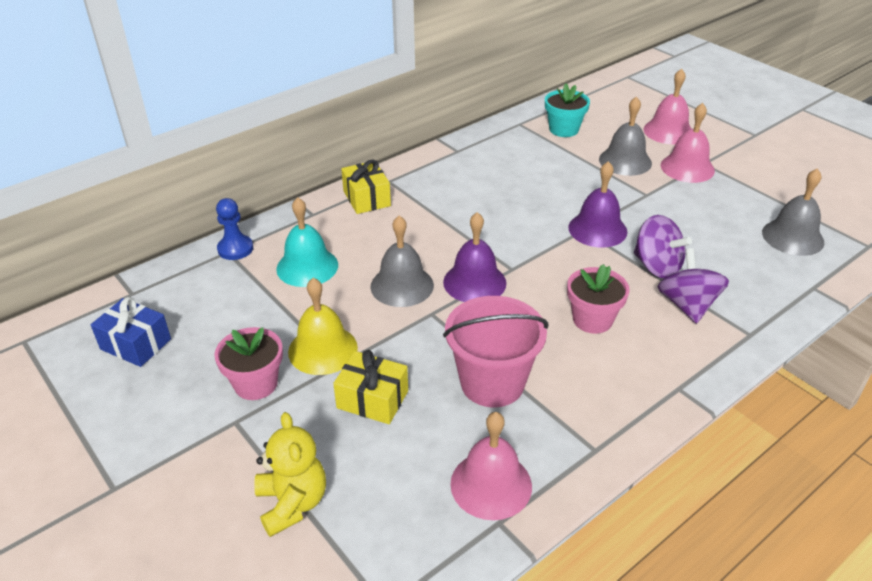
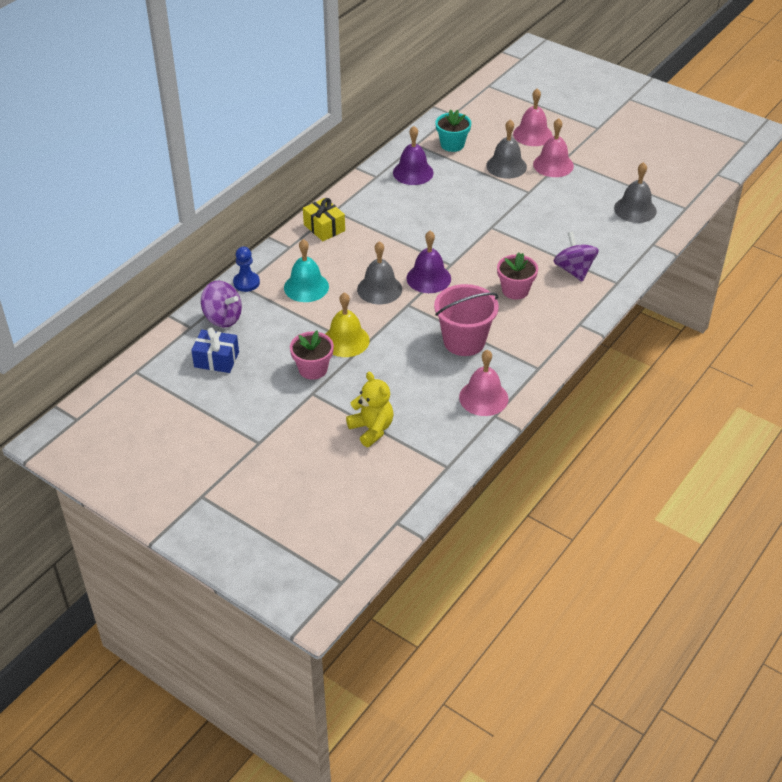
camera: 15 degrees left, 5 degrees up
(372, 399) = (393, 365): yellow gift -> none
(597, 229) = (501, 225): purple bell -> purple bell (413, 172)
(656, 266) = (548, 246): purple spinning top -> purple spinning top (223, 318)

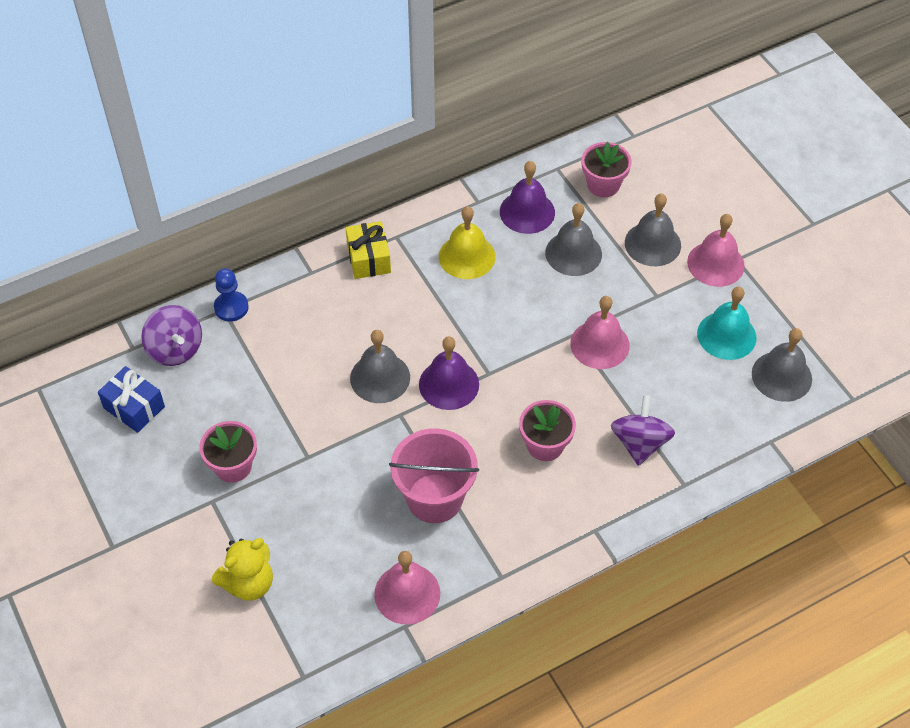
camera: 25 degrees right, 10 degrees up
(306, 287) = (296, 340): turquoise bell -> turquoise bell (726, 335)
(346, 340) = (295, 439): yellow bell -> yellow bell (467, 256)
(371, 429) = (248, 583): yellow teddy bear -> yellow teddy bear turned 60 degrees clockwise
(452, 144) = (603, 185): turquoise flower pot -> pink flower pot
(459, 185) = (573, 253): none -> grey bell
(532, 134) = (718, 204): pink bell -> pink bell (599, 344)

